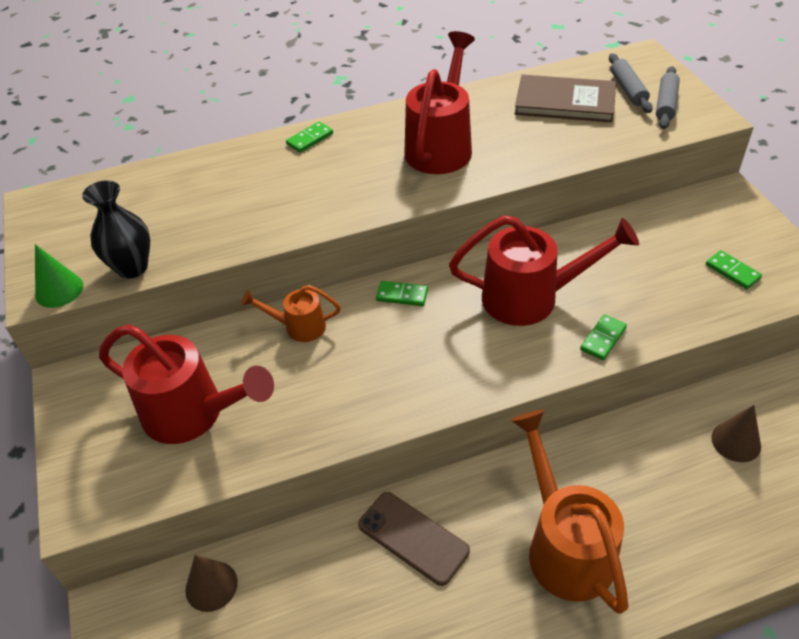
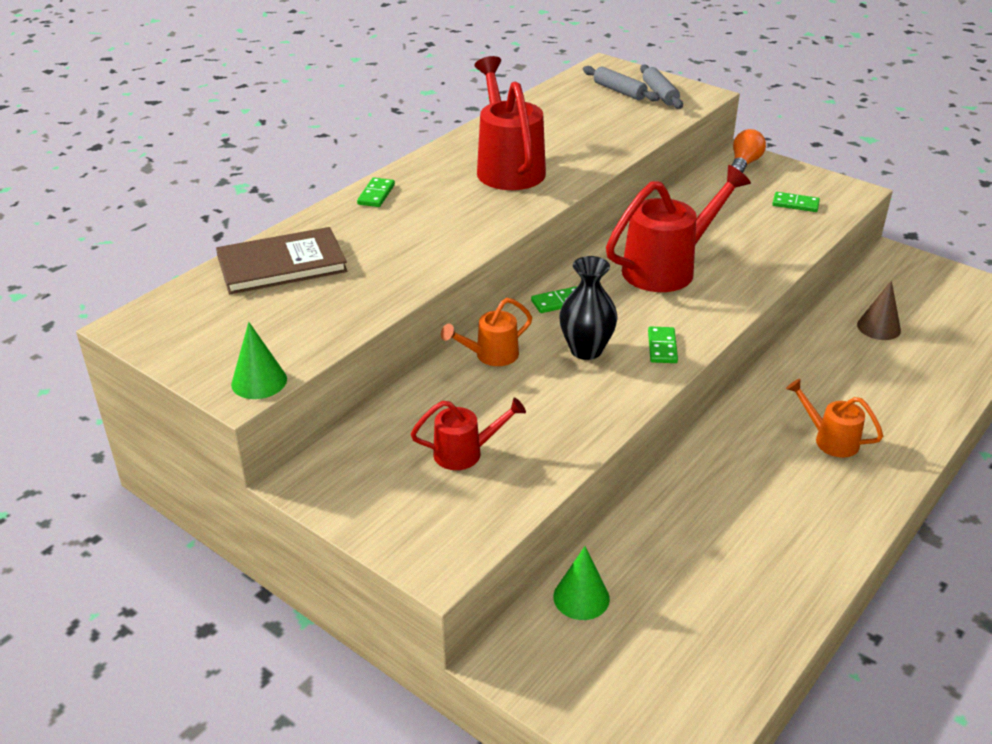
camera: 35 degrees left, 10 degrees down
(132, 267) = (317, 339): black vase -> black vase (586, 350)
(193, 414) = (465, 453): red watering can -> red watering can, size x0.53
(211, 586) = (581, 597): brown cone -> green cone
(413, 538) = (714, 486): brown phone -> none
(565, 102) = (578, 111): brown book -> brown book (282, 264)
(565, 545) = (830, 439): orange watering can -> orange watering can, size x0.53
(603, 339) = (750, 276): green domino -> green domino (662, 347)
(723, 204) = (744, 163): none -> orange light bulb

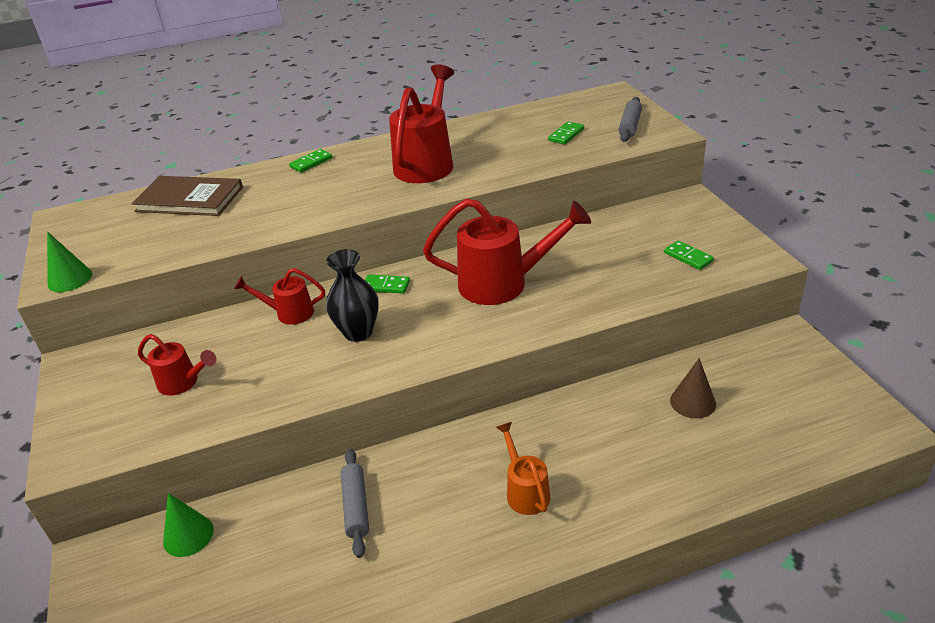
camera: 35 degrees right, 0 degrees up
(491, 355) = (289, 313): orange watering can -> red watering can
(619, 91) = (598, 117): grey rolling pin -> grey rolling pin (356, 507)
(662, 347) = (417, 350): green domino -> green domino (566, 135)
(744, 163) = (684, 207): orange light bulb -> none

